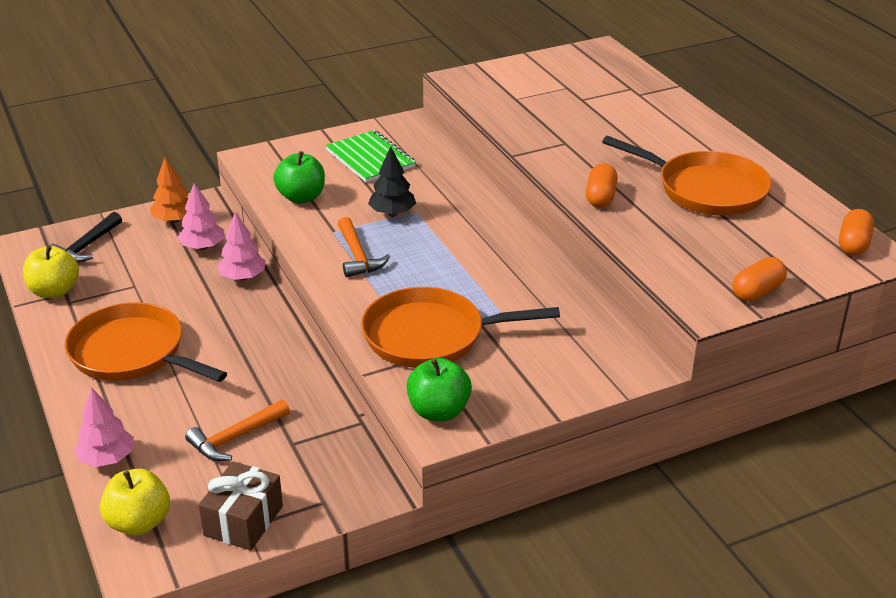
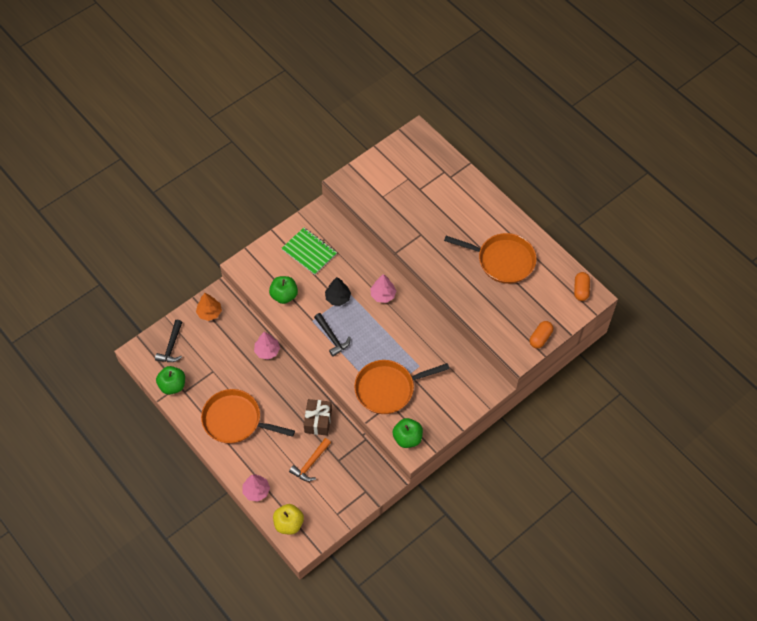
camera: 15 degrees left, 25 degrees up
(54, 291) = (172, 385): yellow apple -> green apple
(202, 247) = (235, 332): pink tree -> pink tree (383, 295)
(243, 520) = (334, 511): brown gift -> brown gift (318, 421)
(357, 256) = (332, 337): orange hammer -> black hammer
(600, 197) = (450, 279): orange capsule -> none

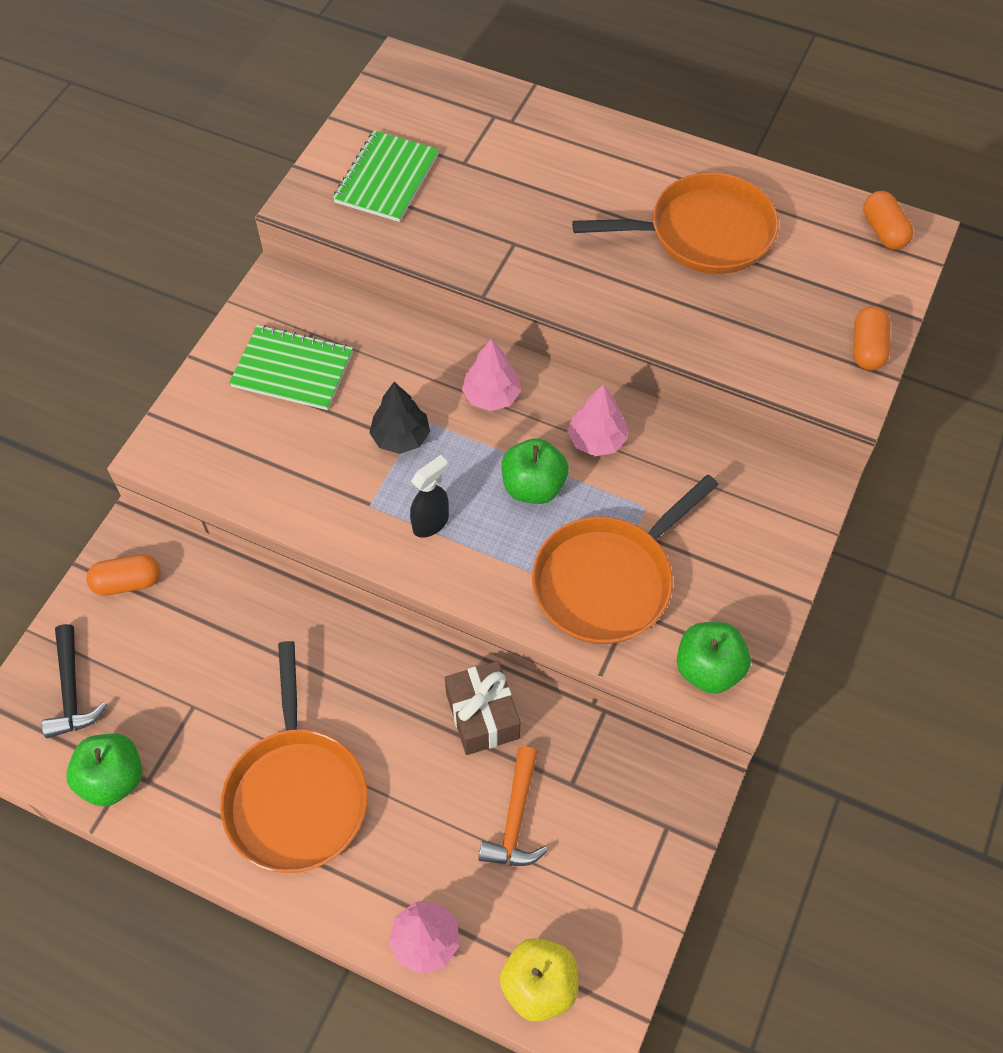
camera: 25 degrees left, 0 degrees up
(209, 313) = (128, 582): orange tree -> orange capsule
(235, 420) = (296, 796): orange pan -> orange pan turned 90 degrees counterclockwise
(267, 351) = (295, 611): pink tree -> pink tree (596, 440)
(284, 295) = (282, 477): green apple -> green apple (533, 486)
(332, 337) = (431, 523): black hammer -> black spray bottle
(383, 184) = (387, 178): none -> green notebook

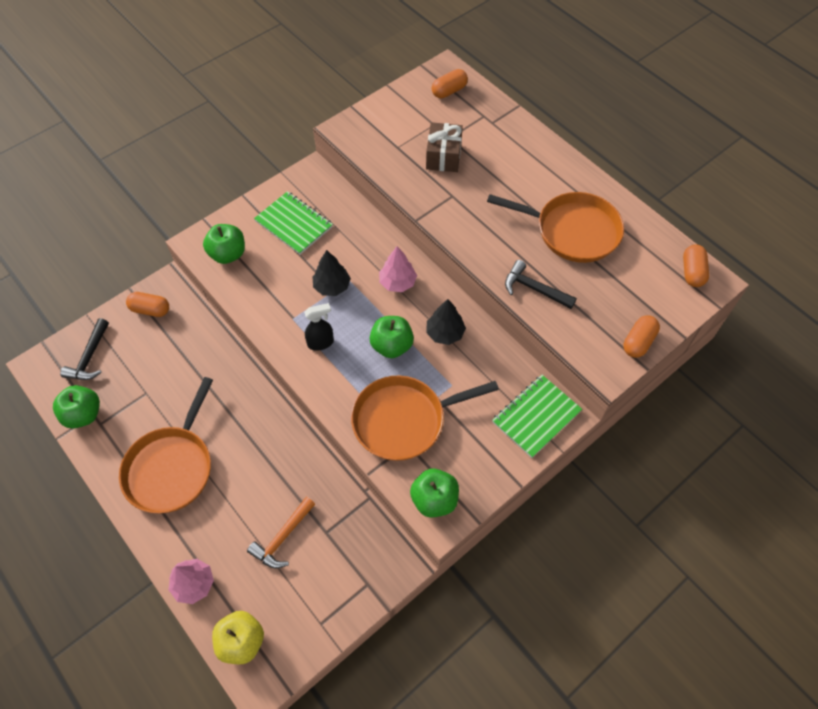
camera: 25 degrees right, 0 degrees up
(218, 450) = (228, 254): none -> green apple
(387, 178) = (399, 131): green notebook -> green notebook (536, 417)
(425, 97) = (449, 91): none -> orange capsule
(482, 716) = (297, 469): brown gift -> brown gift (443, 156)
(596, 440) = (445, 333): pink tree -> black tree
(697, 329) = (534, 289): none -> black hammer

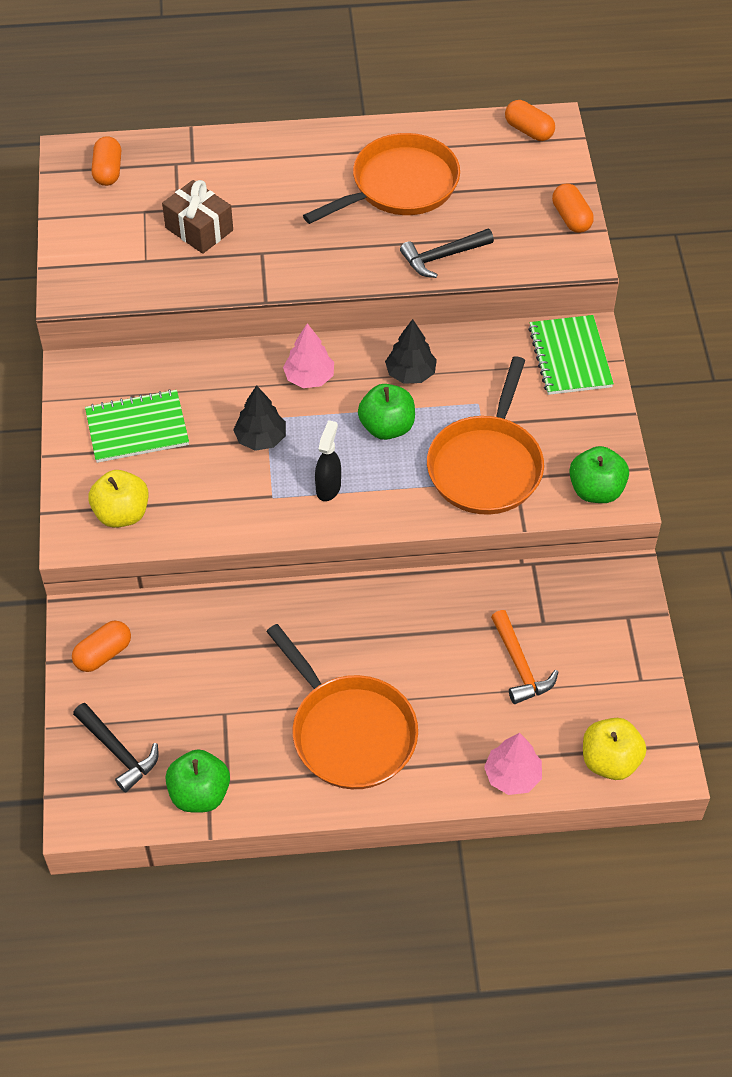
camera: 55 degrees left, 5 degrees down
(228, 254) = (122, 513): green apple -> yellow apple

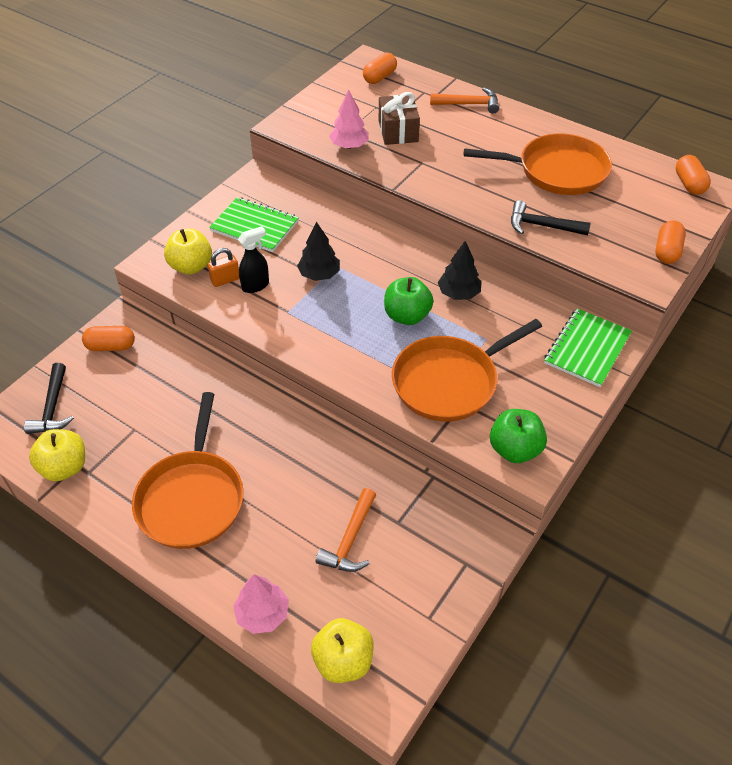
camera: 40 degrees right, 5 degrees down
(174, 505) = (225, 280): none -> orange padlock
(199, 794) = (64, 467): green apple -> yellow apple
(238, 153) = (469, 104): none -> orange hammer
(309, 377) = (389, 258): pink tree -> pink tree (349, 146)
(328, 487) = (328, 328): black spray bottle -> black spray bottle (256, 285)

